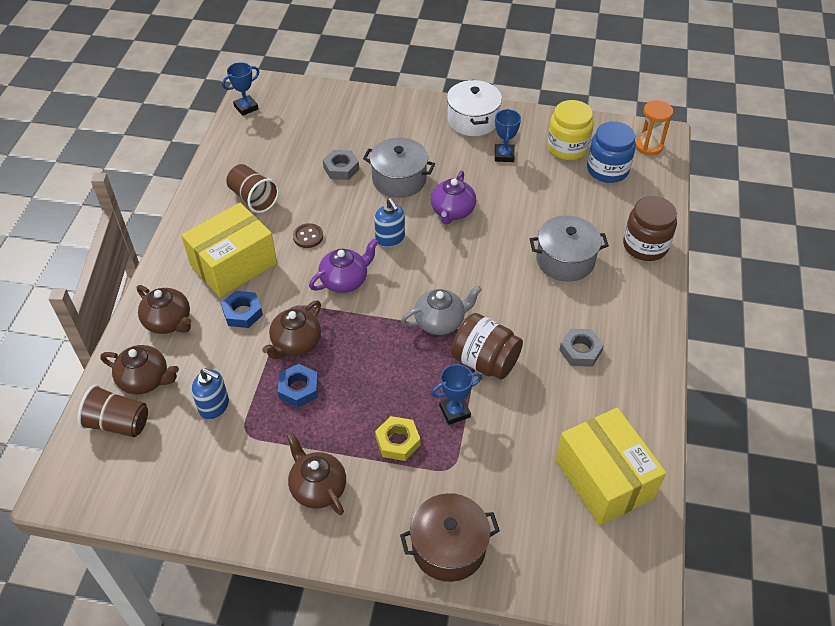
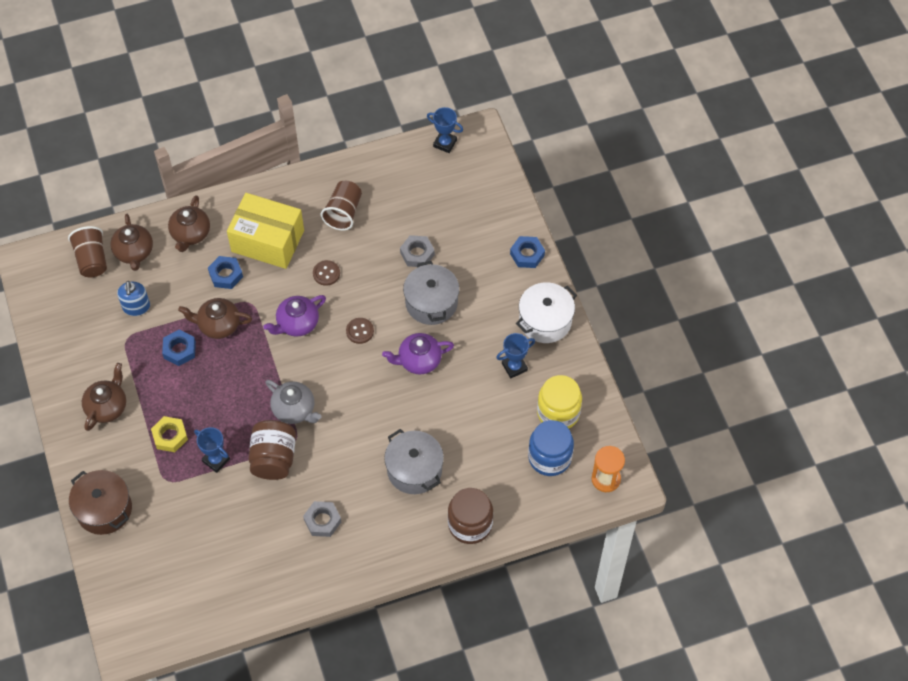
camera: 60 degrees right, 10 degrees up
(345, 280) = (297, 324): purple teapot -> purple teapot turned 120 degrees clockwise
(390, 238) = (360, 331): blue soap dispenser -> brown button
(400, 105) = (527, 254): none -> blue nut
(604, 479) = (211, 585): yellow box -> none

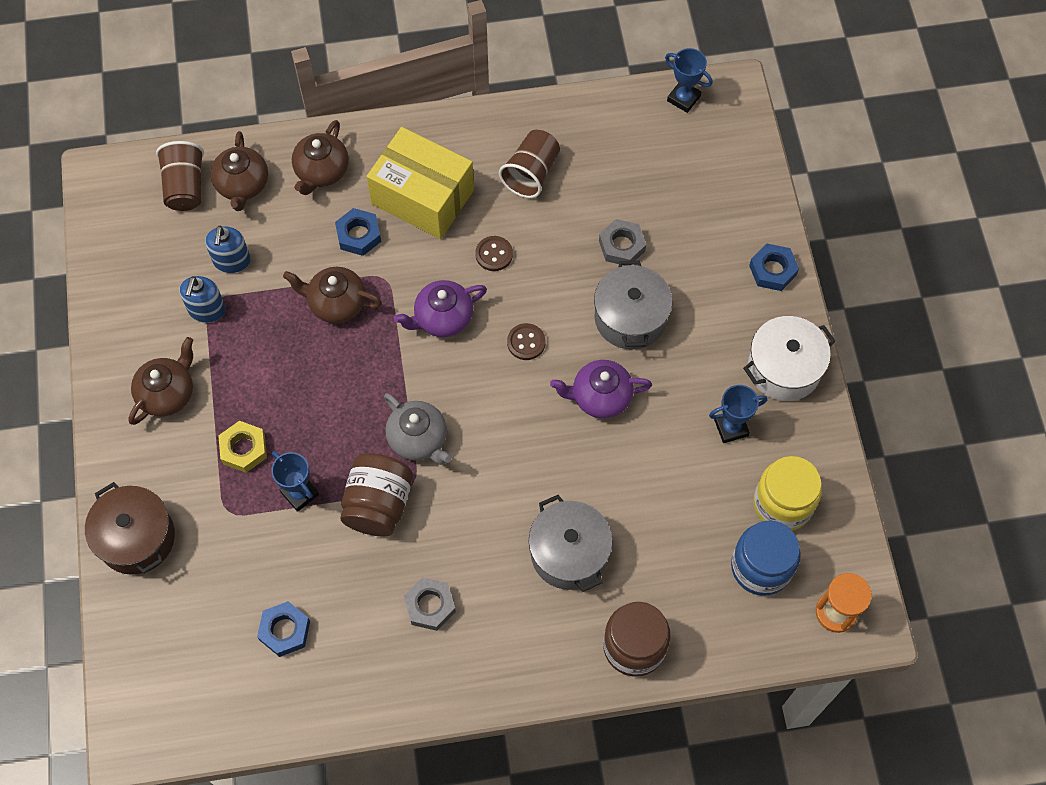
camera: 10 degrees right, 5 degrees up
(124, 344) = (207, 310): none -> blue soap dispenser
(179, 350) = (278, 330): blue nut -> blue nut (285, 631)

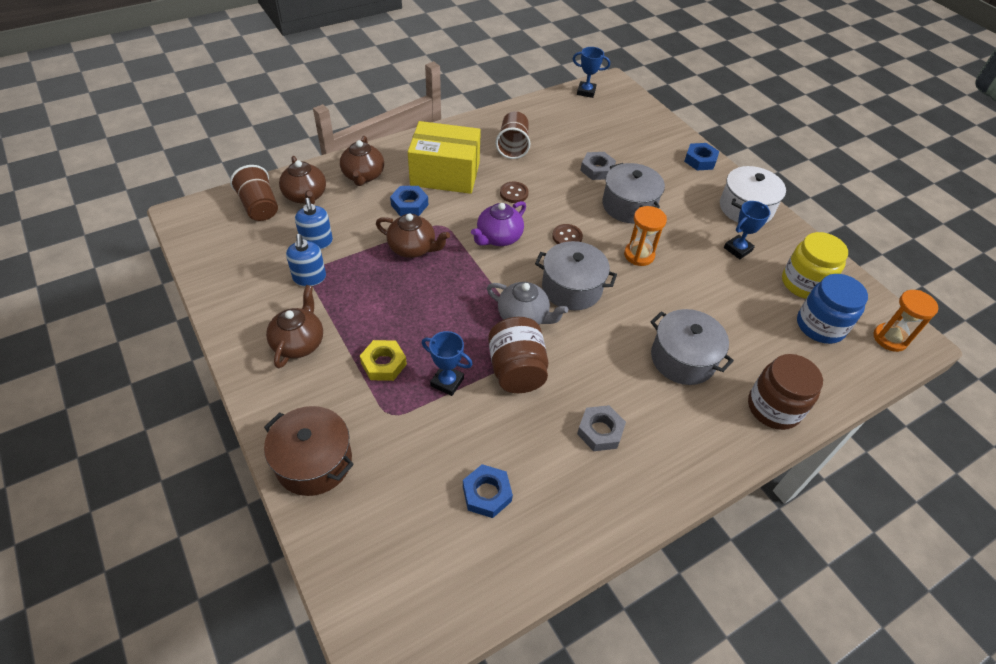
camera: 25 degrees left, 15 degrees down
(336, 303) = (413, 248): brown teapot -> brown teapot turned 150 degrees counterclockwise
(493, 418) = (572, 288): none -> grey pot
(600, 397) = (639, 255): purple teapot -> orange hourglass

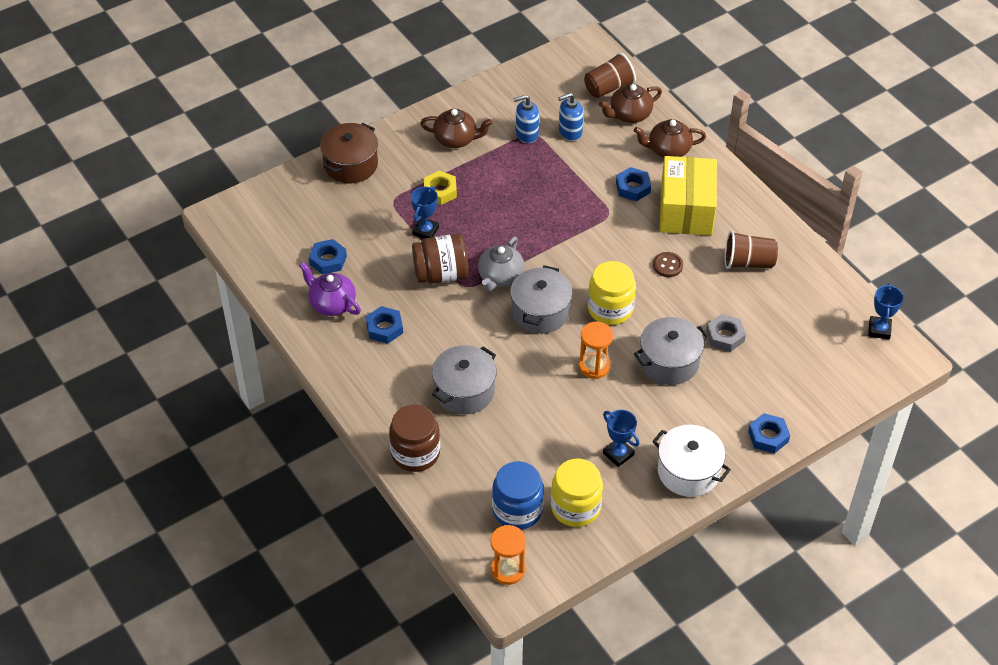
camera: 90 degrees right, 0 degrees up
(413, 248) = (573, 196): brown teapot -> none
(498, 238) = (599, 256): purple teapot -> purple teapot (331, 303)
(567, 237) = (610, 309): brown button -> yellow jar
(600, 431) = (384, 328): grey nut -> blue nut

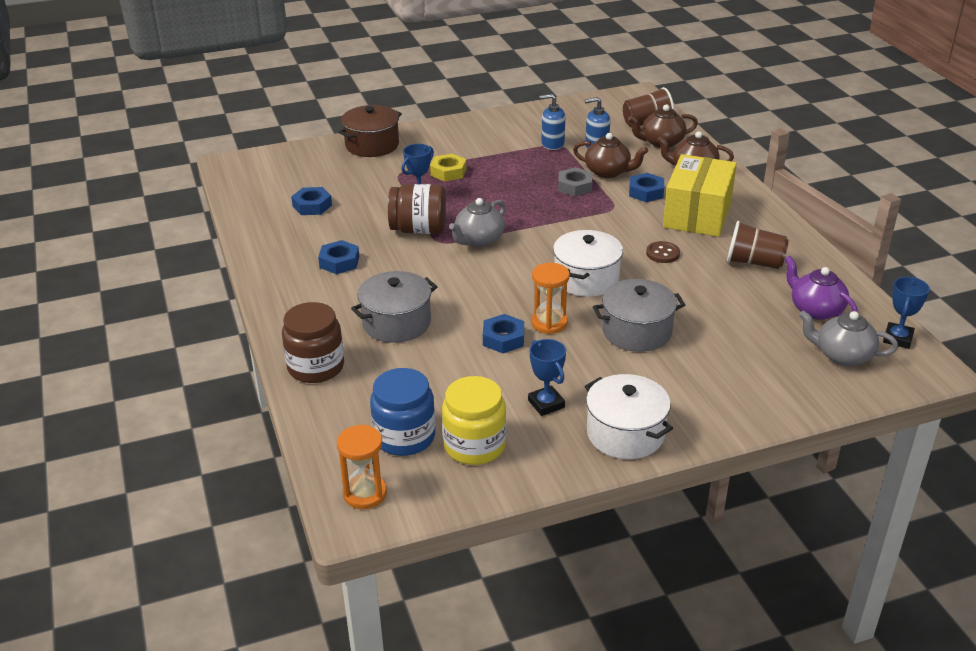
camera: 15 degrees right, 15 degrees down
(331, 303) = (297, 237): purple teapot -> purple teapot (815, 310)
(456, 139) = (482, 140): brown teapot -> brown teapot (608, 172)
(540, 312) = (509, 271): grey pot -> none
(610, 309) = (586, 279): yellow jar -> white pot
(725, 336) = (709, 319): grey nut -> grey nut (575, 186)
(768, 436) = (735, 416): blue nut -> blue nut (503, 338)
(839, 357) = (842, 355): none -> grey teapot

